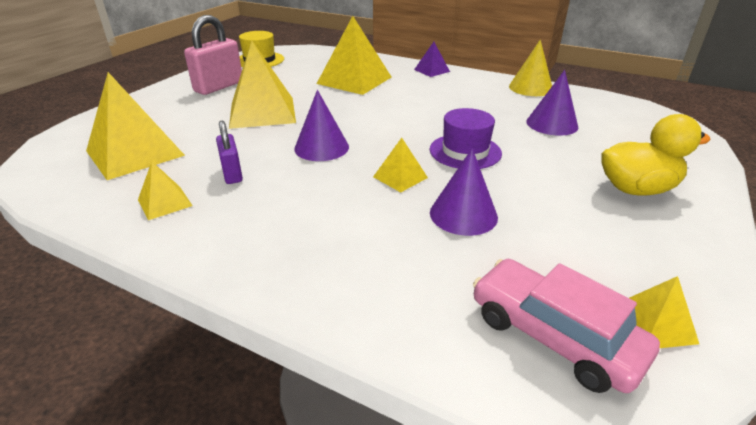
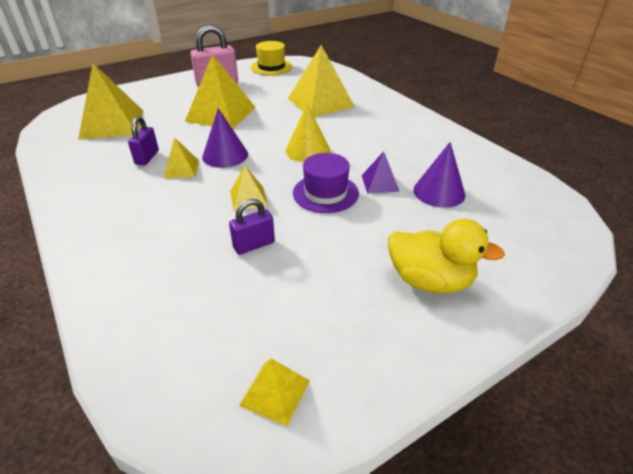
camera: 30 degrees right, 5 degrees up
(165, 202) = (89, 165): yellow pyramid -> yellow pyramid (181, 168)
(431, 70) = (398, 108): purple pyramid -> purple pyramid (380, 183)
(463, 214) = (254, 245): purple cone -> purple padlock
(530, 88) = (470, 150): yellow cone -> yellow cone (307, 150)
(554, 335) = (193, 361): pink car -> none

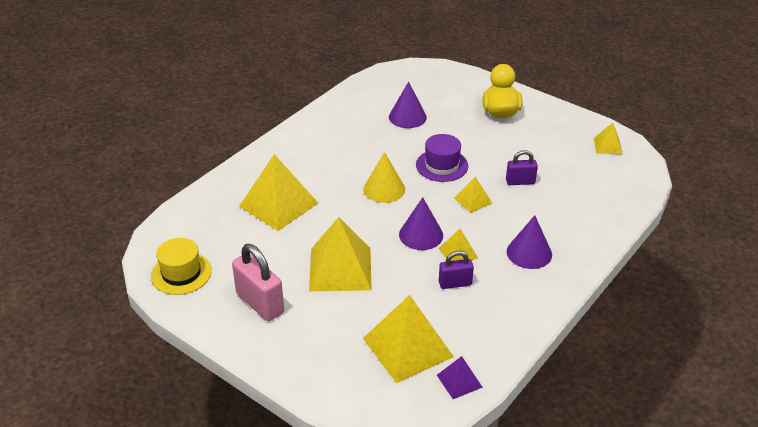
camera: 110 degrees left, 0 degrees up
(134, 211) = (529, 253): none -> purple cone
(254, 245) = (520, 182): purple padlock -> purple padlock turned 45 degrees counterclockwise
(380, 183) = (412, 143): purple pyramid -> purple pyramid (459, 381)

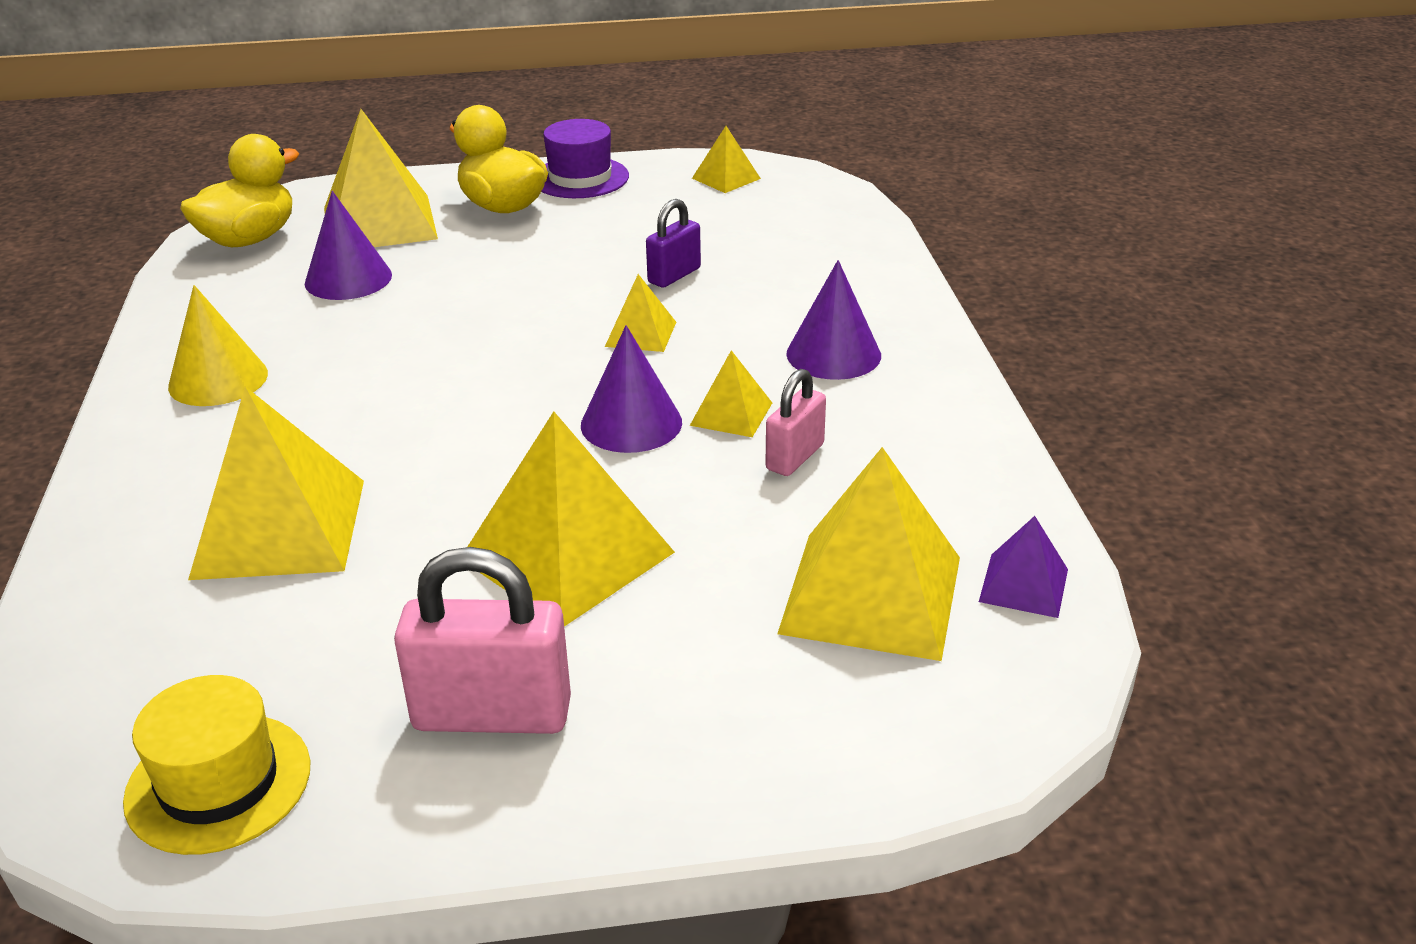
camera: 45 degrees left, 5 degrees down
(384, 189) = (462, 395): yellow cone -> yellow cone (218, 380)
(397, 80) = (249, 239): none -> yellow duck
(442, 165) = (514, 314): purple hat -> purple hat (580, 178)
(448, 96) = (380, 223): none -> yellow pyramid
(455, 283) = (795, 457): purple padlock -> pink padlock

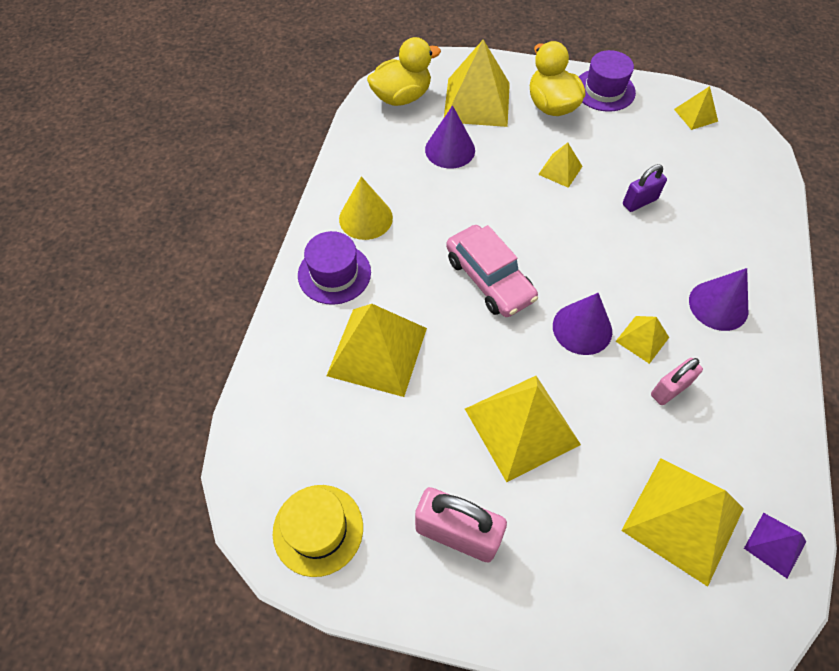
camera: 20 degrees right, 25 degrees up
(174, 454) = (334, 273): none -> purple hat
(457, 403) = (489, 279): none -> pink car
(640, 334) = (606, 250): yellow pyramid -> yellow pyramid (560, 170)

